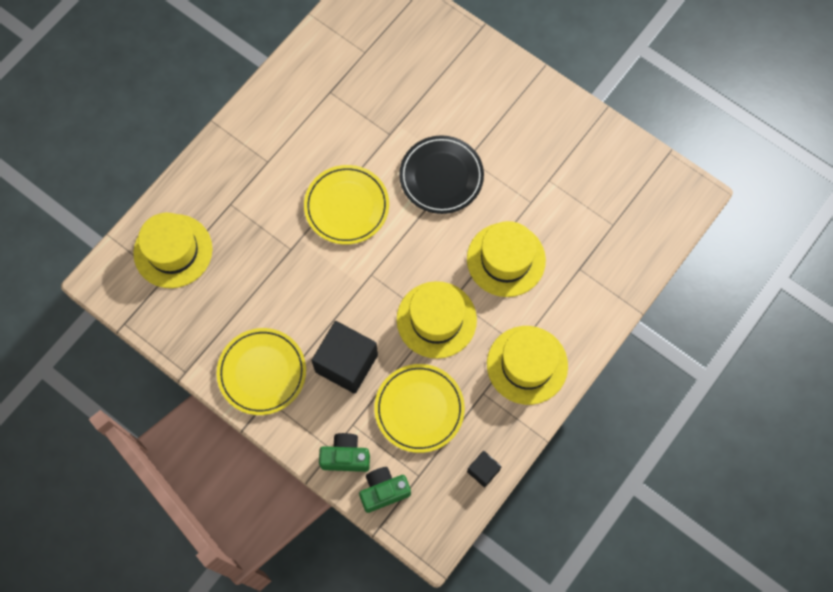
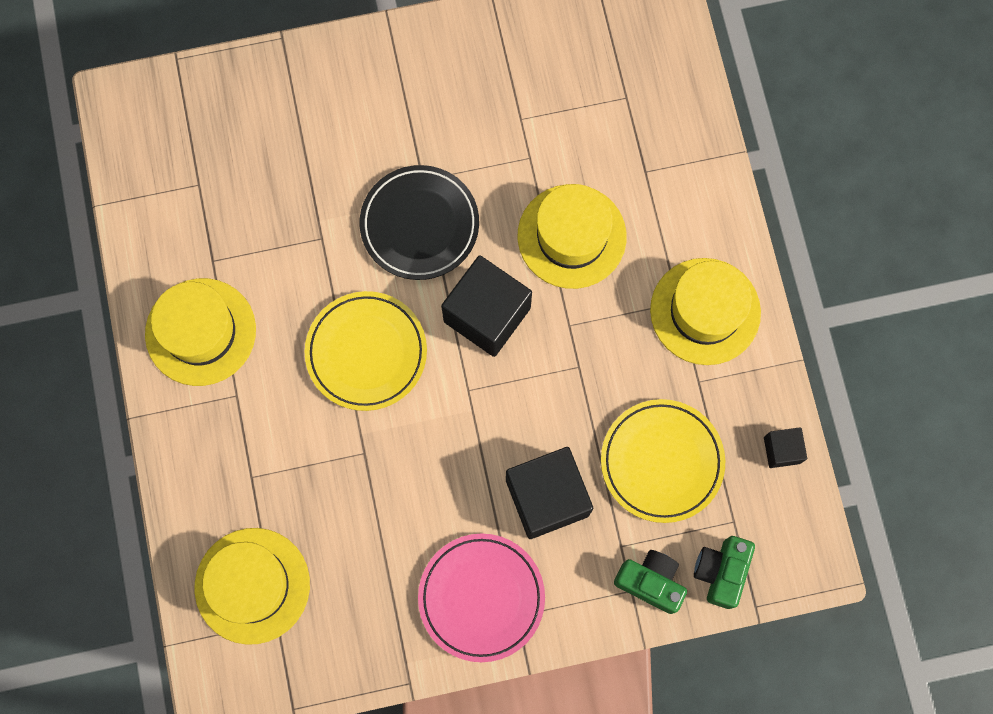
camera: 50 degrees left, 5 degrees up
(262, 372) = (481, 597): yellow plate -> pink plate
(345, 456) = (650, 582): green camera -> green camera turned 75 degrees clockwise
(422, 251) = (487, 314): none -> black cube
(436, 319) = (577, 363): yellow hat -> yellow hat (200, 332)

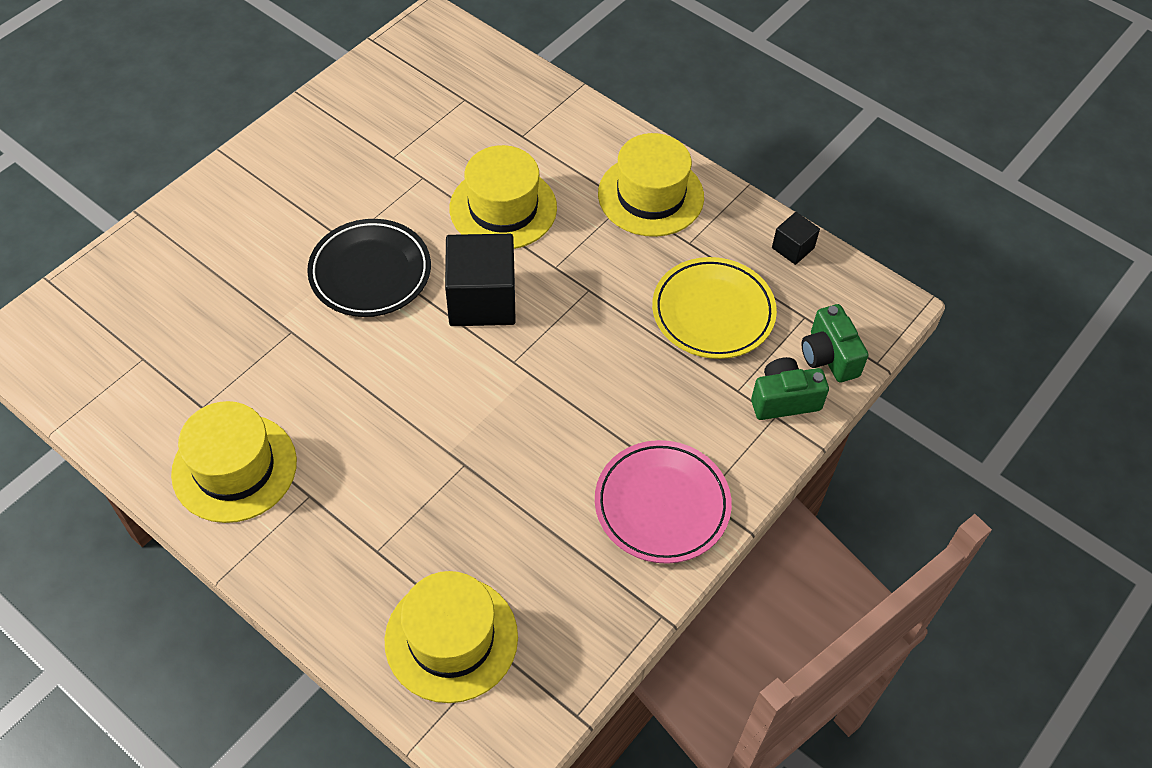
camera: 40 degrees left, 20 degrees down
(366, 352) = (402, 389): yellow plate -> none
(547, 497) = (648, 395): black cube -> none

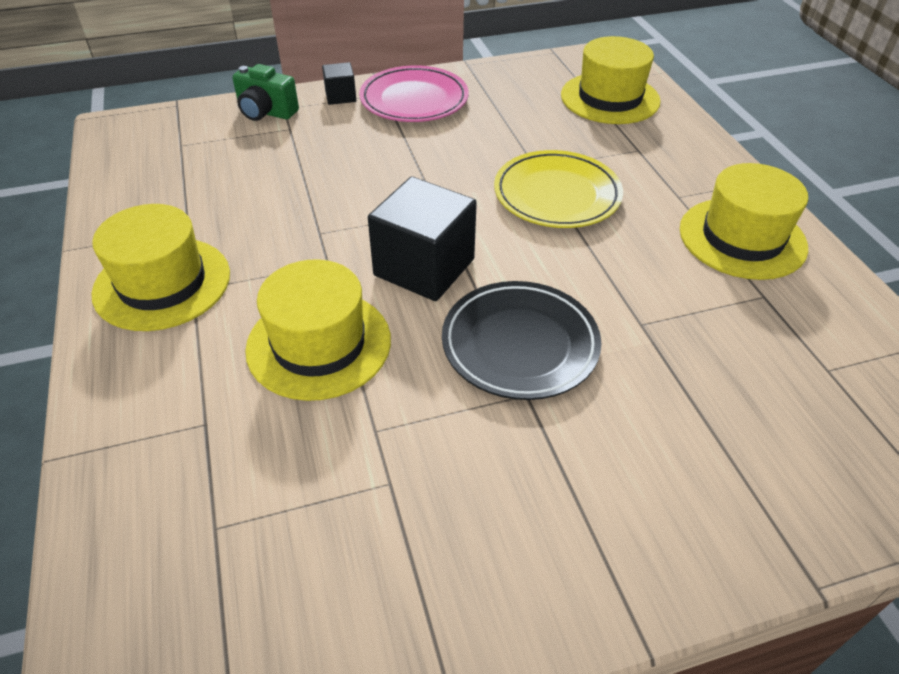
camera: 145 degrees left, 10 degrees down
(713, 312) = (241, 175): yellow plate -> yellow plate (557, 195)
(793, 248) = (115, 187): black cube -> black cube (340, 96)
(829, 356) = (201, 119): green camera -> none

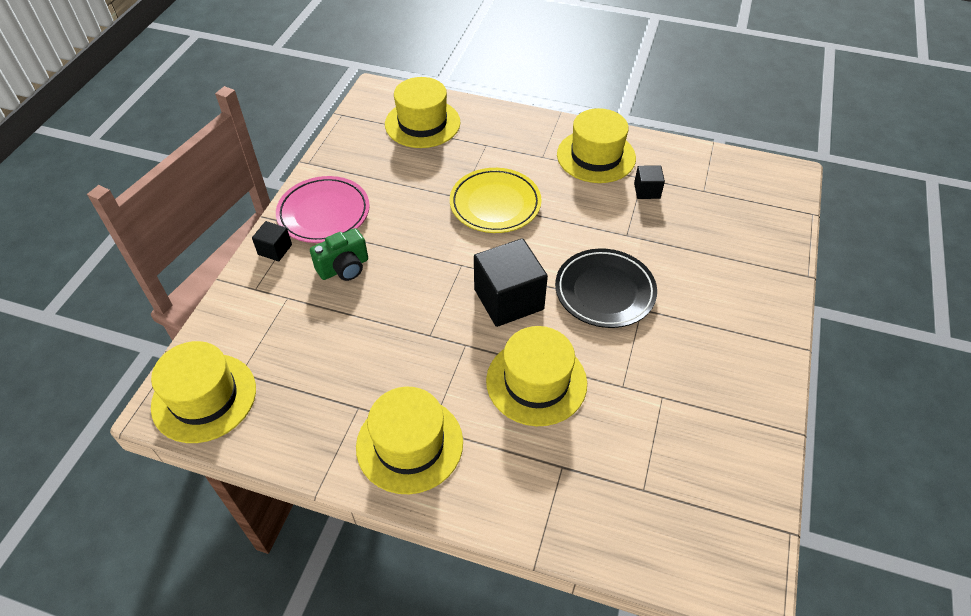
camera: 55 degrees left, 5 degrees up
(140, 139) = (204, 397): none -> yellow hat
(266, 112) = (250, 302): green camera -> green camera (344, 268)
(746, 310) = (647, 191): none -> black cube

